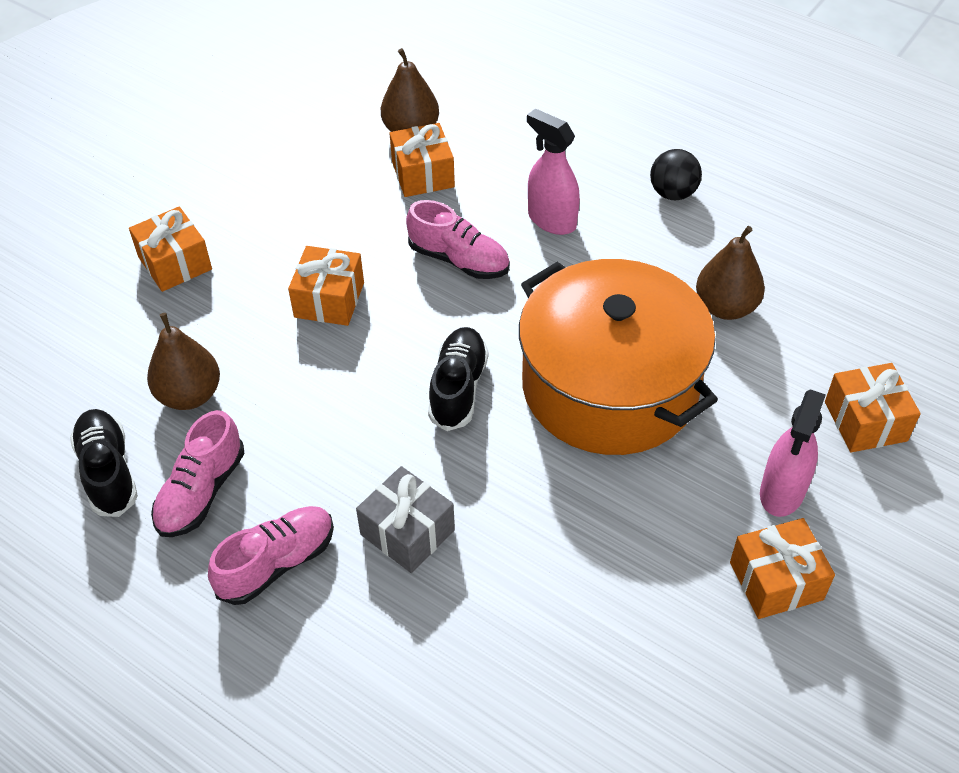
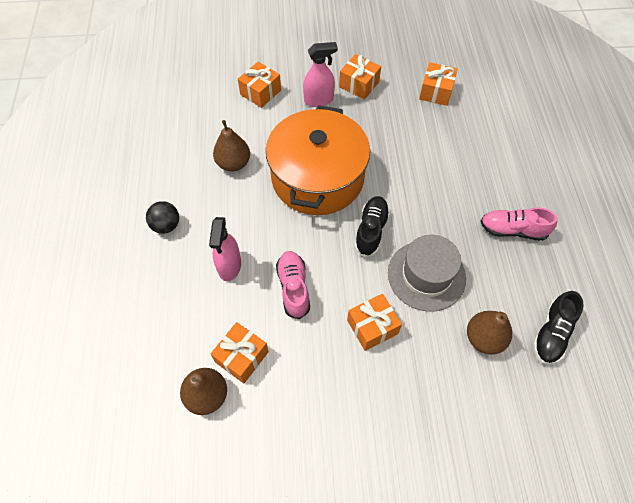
camera: 130 degrees left, 10 degrees up
(175, 263) = (422, 434): orange gift -> orange gift (436, 92)
(201, 492) = (518, 286): pink shoe -> none
(330, 400) = (426, 275): none -> grey hat
(407, 532) = (454, 198): grey gift -> none
(458, 388) = (371, 230): black shoe -> black shoe turned 135 degrees clockwise

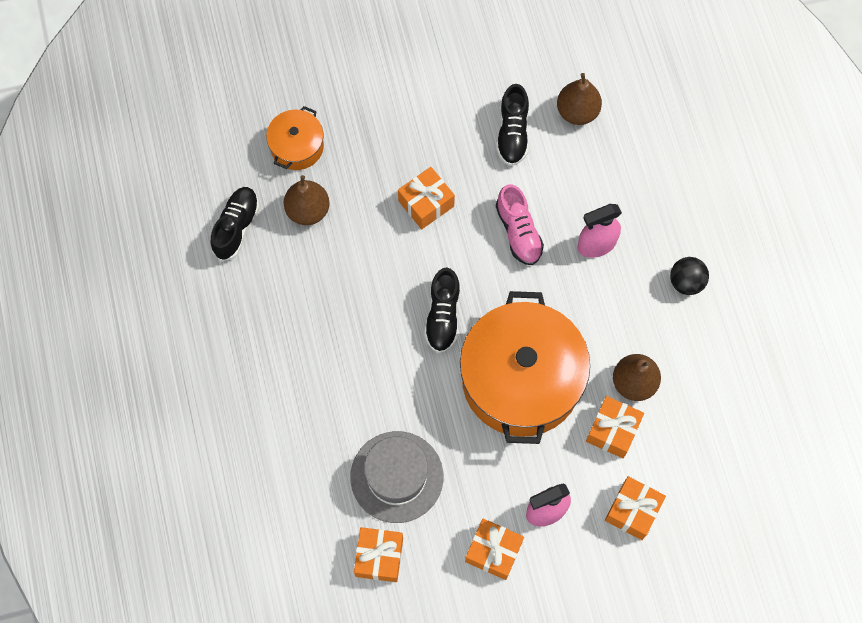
camera: 170 degrees right, 10 degrees up
(229, 266) = (596, 245): pink spray bottle -> pink spray bottle turned 105 degrees counterclockwise
(241, 357) = (554, 152): orange gift -> orange gift (612, 431)
(277, 383) = (512, 133): none -> black shoe
(426, 275) = (373, 270): grey hat -> grey hat (397, 477)
(495, 407) = (297, 146): none -> orange pot
(512, 230) = (273, 345): pink shoe -> none

